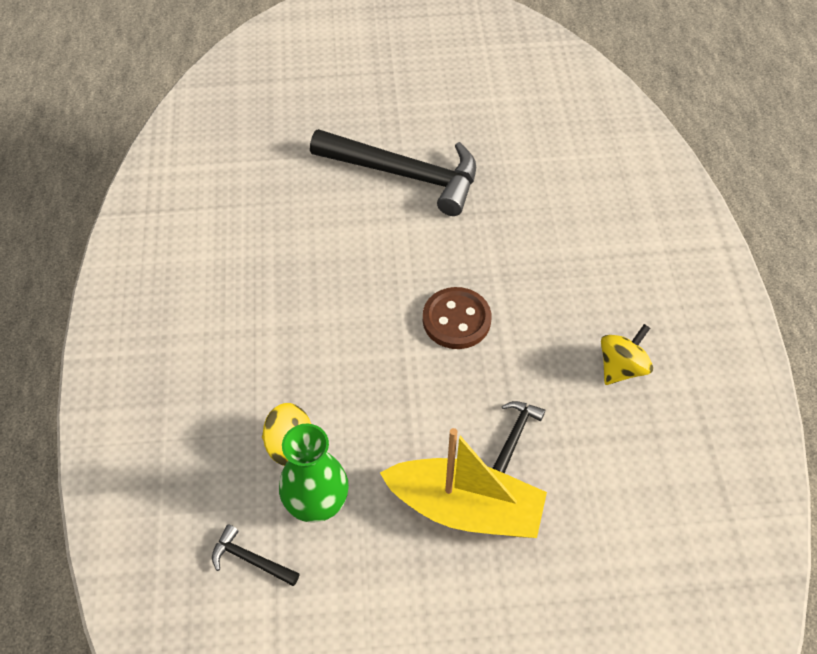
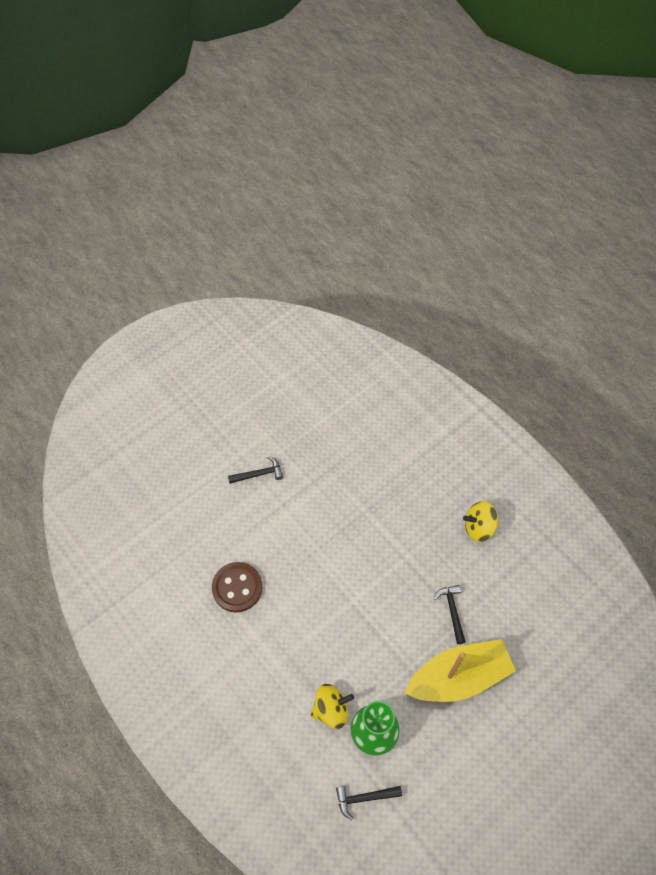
camera: 35 degrees left, 5 degrees up
(405, 174) = (259, 474): black hammer -> black hammer, size x0.42
(456, 320) = (365, 558): brown button -> brown button (237, 588)
(621, 368) = (479, 527): yellow spinning top -> yellow spinning top turned 105 degrees counterclockwise

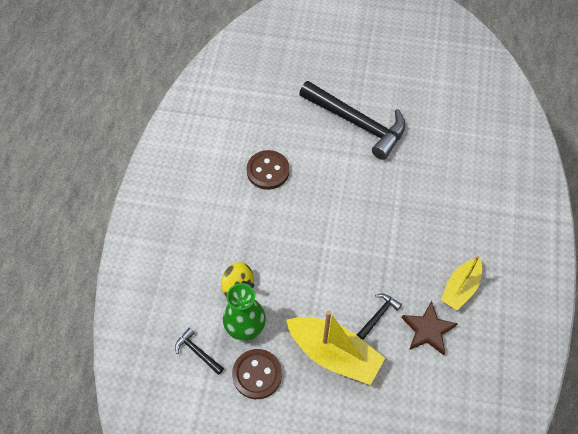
camera: 50 degrees right, 0 degrees up
(259, 474) = (357, 123): black hammer -> black hammer, size x2.39
(427, 760) = (257, 374): none -> brown button
(479, 527) = (460, 288): yellow spinning top -> yellow boat
(495, 584) = (428, 330): none -> brown star

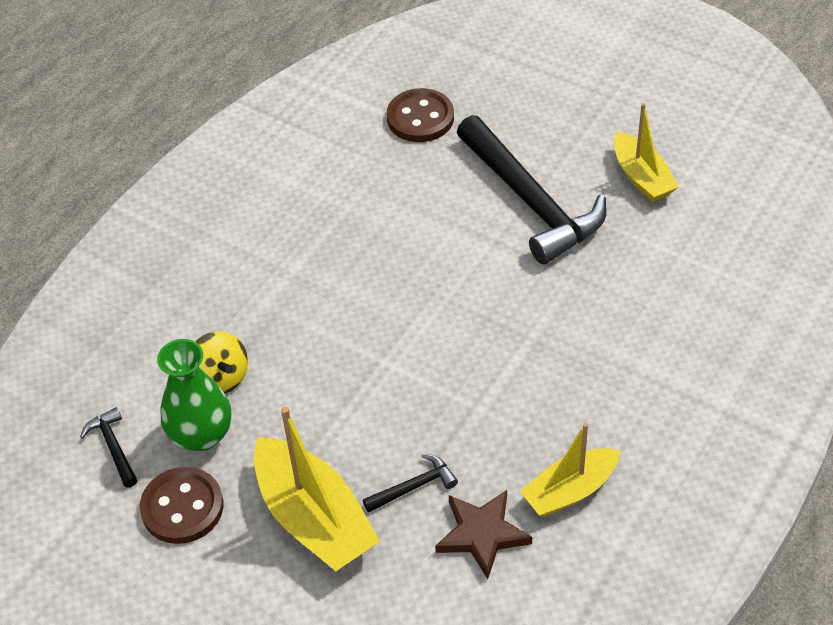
camera: 25 degrees right, 10 degrees down
(268, 171) = (353, 230): brown button -> brown button (420, 118)
(408, 91) = (641, 177): none -> yellow boat

